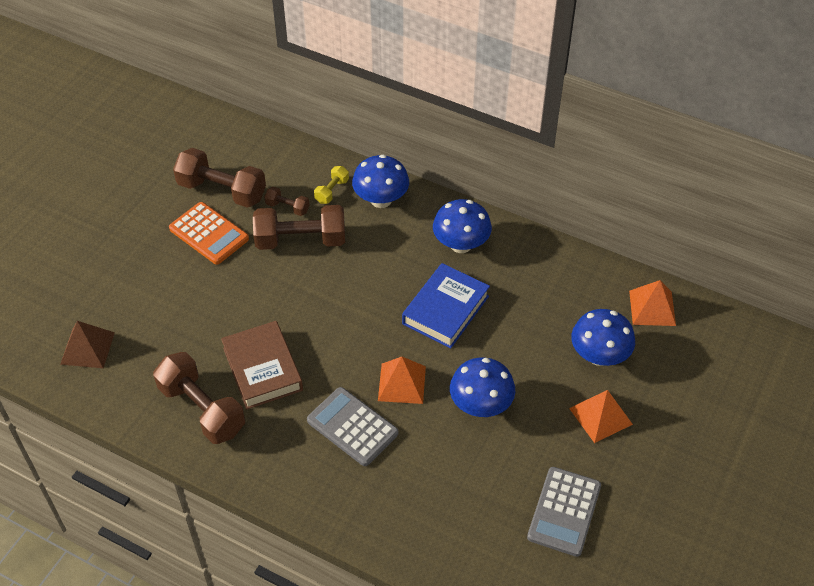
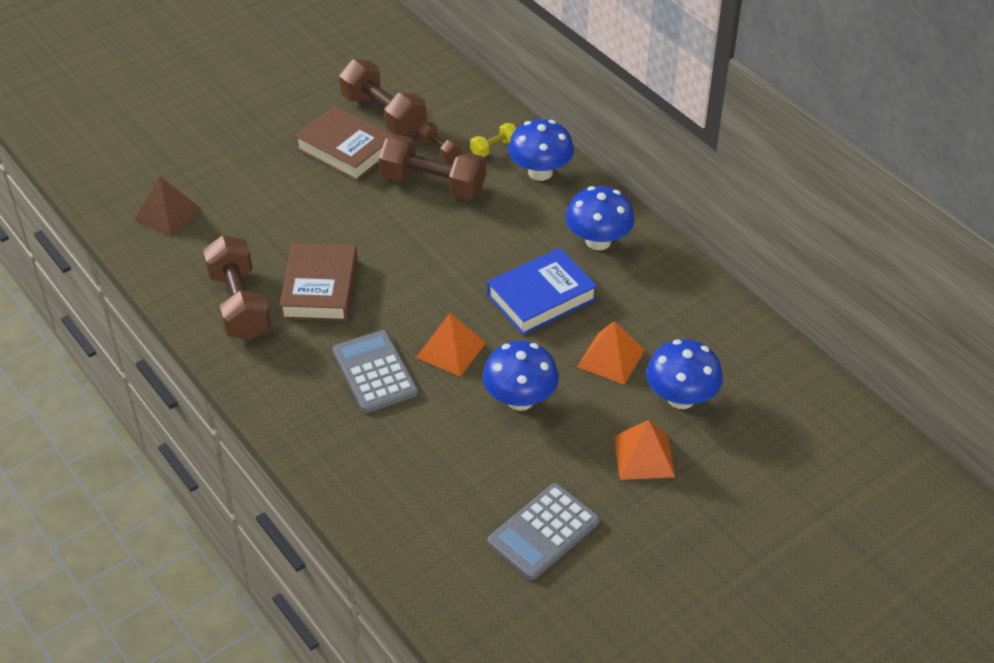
camera: 25 degrees right, 5 degrees down
(209, 234) = (346, 149): orange calculator -> brown book
(652, 308) = (773, 372): orange pyramid -> orange pyramid (611, 358)

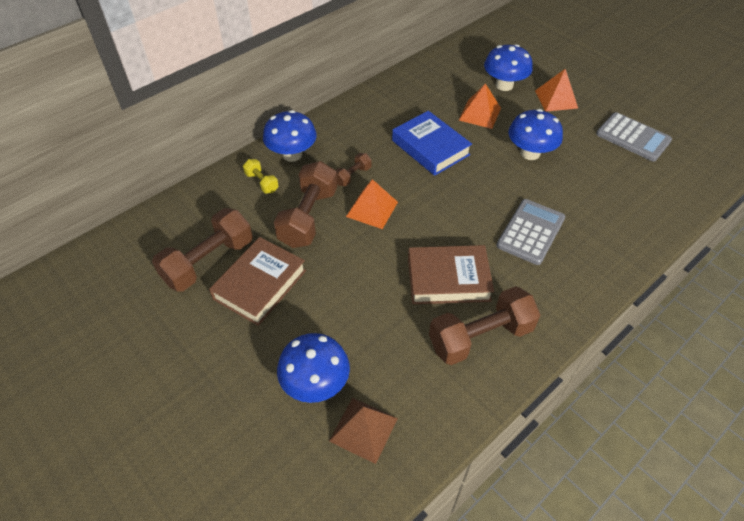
camera: 95 degrees left, 5 degrees up
(375, 372) = (530, 232): grey calculator -> grey calculator turned 150 degrees clockwise
(439, 150) = (262, 217): brown dumbbell -> brown dumbbell (352, 176)
(451, 350) = (495, 191): orange pyramid -> orange pyramid (372, 209)
(598, 241) = (368, 122): blue mushroom -> blue mushroom (315, 383)

